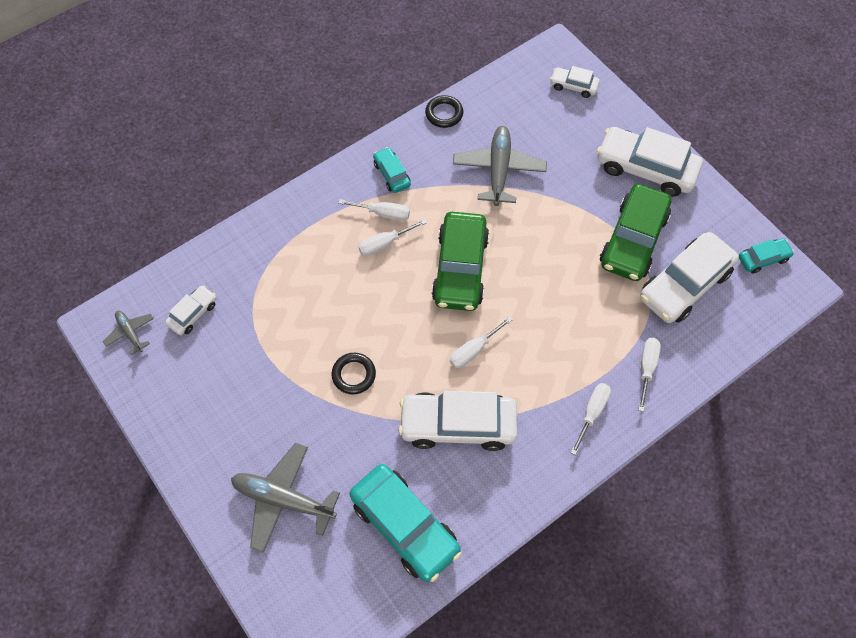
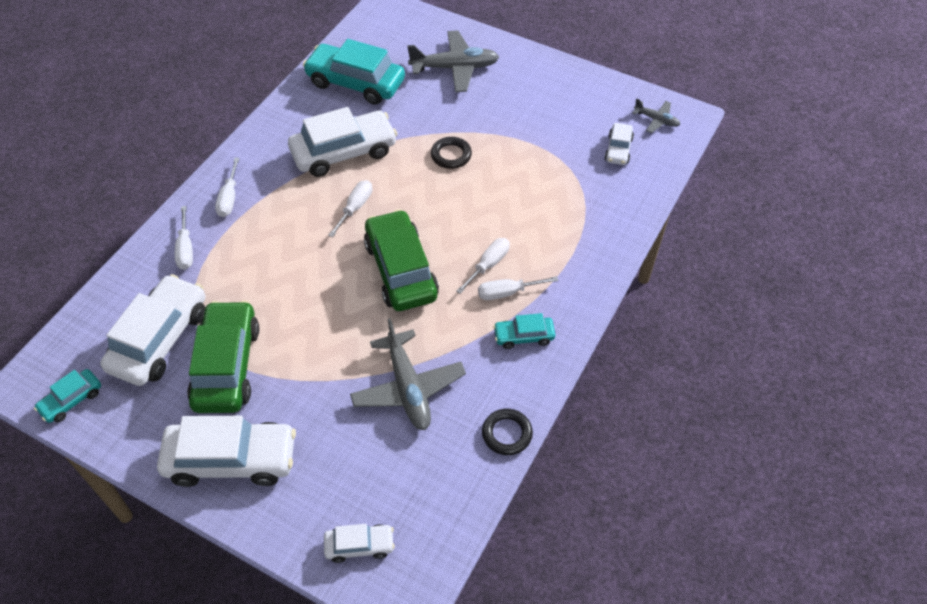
camera: 155 degrees right, 10 degrees down
(392, 174) = (524, 336): turquoise car -> turquoise car turned 135 degrees clockwise

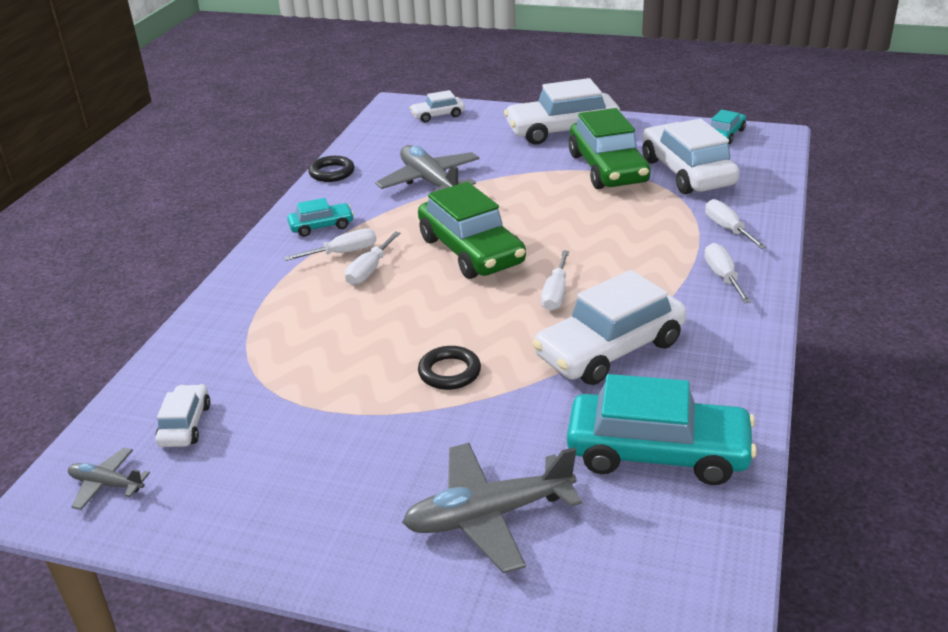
camera: 170 degrees right, 20 degrees down
(159, 339) = (686, 172): white car -> white car turned 150 degrees clockwise

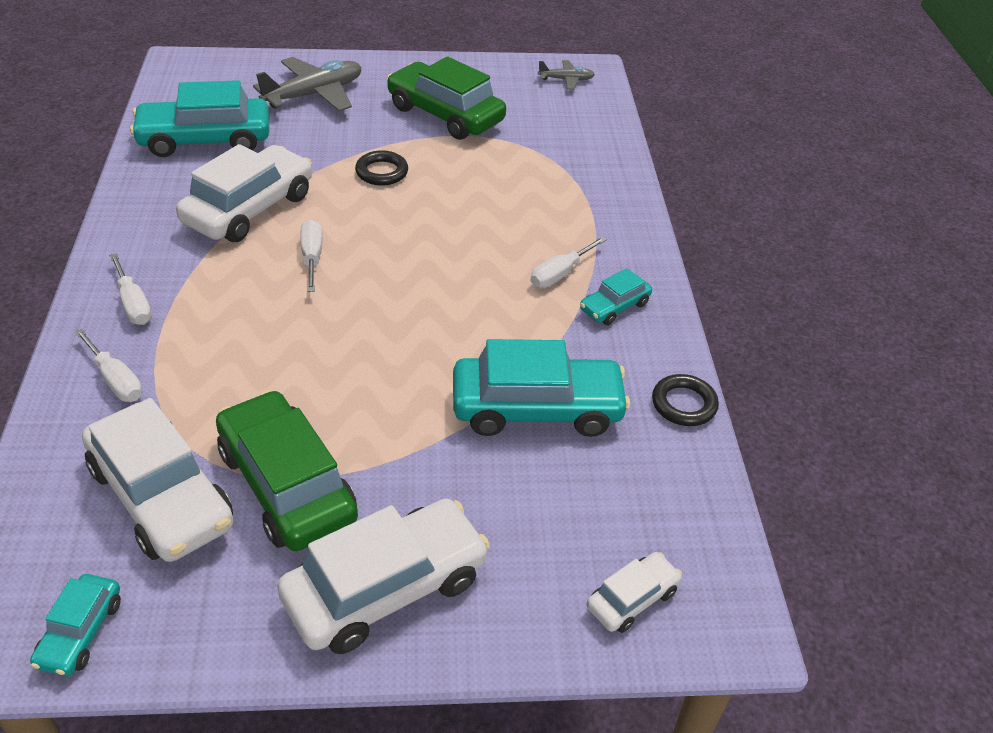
camera: 155 degrees right, 10 degrees up
(185, 425) = (553, 114): white car -> none
(369, 270) = (516, 256): white screwdriver -> none
(430, 181) = (536, 408): grey plane -> turquoise car
(471, 251) = (422, 297): green car -> green car (445, 114)

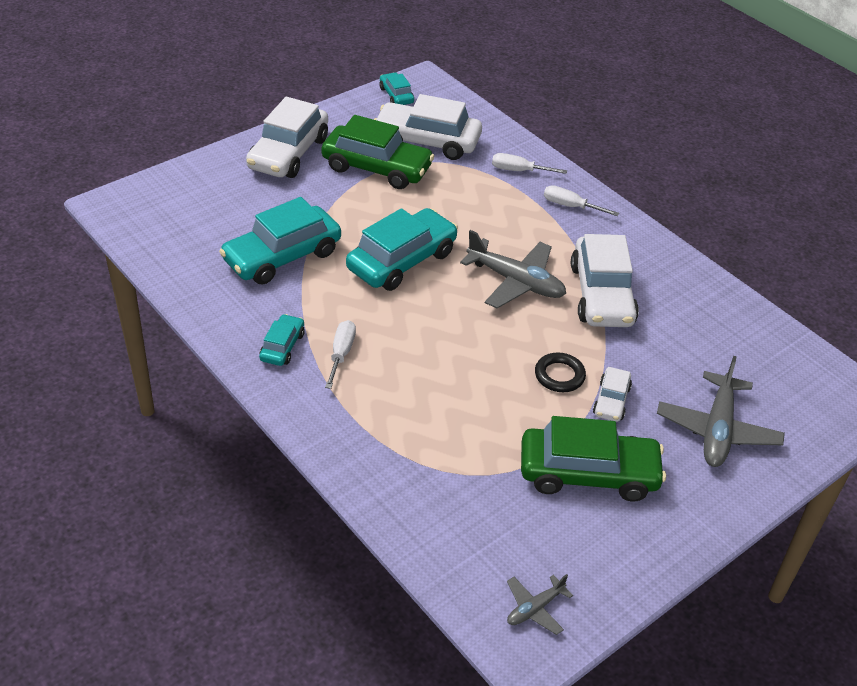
camera: 145 degrees right, 0 degrees up
(205, 140) = (716, 333): turquoise car -> turquoise car (401, 261)
(312, 257) = (515, 282): white screwdriver -> grey plane
(632, 599) = (167, 194): white car -> white car (611, 401)
(684, 404) = (192, 299): black ring -> none

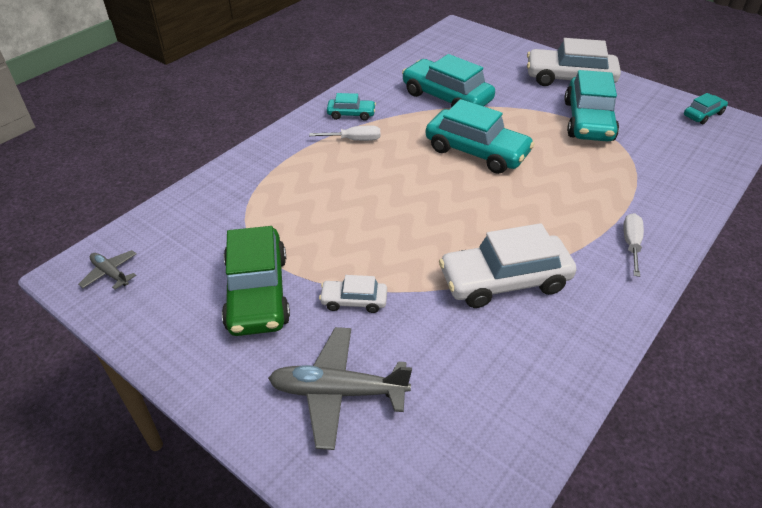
camera: 80 degrees right, 0 degrees up
(377, 168) = (588, 121): green car -> turquoise car
(427, 141) = (651, 141): white car -> none
(515, 282) = (488, 219): grey plane -> none
(518, 170) = (659, 201): white screwdriver -> none
(559, 375) = (375, 261): black ring -> none

